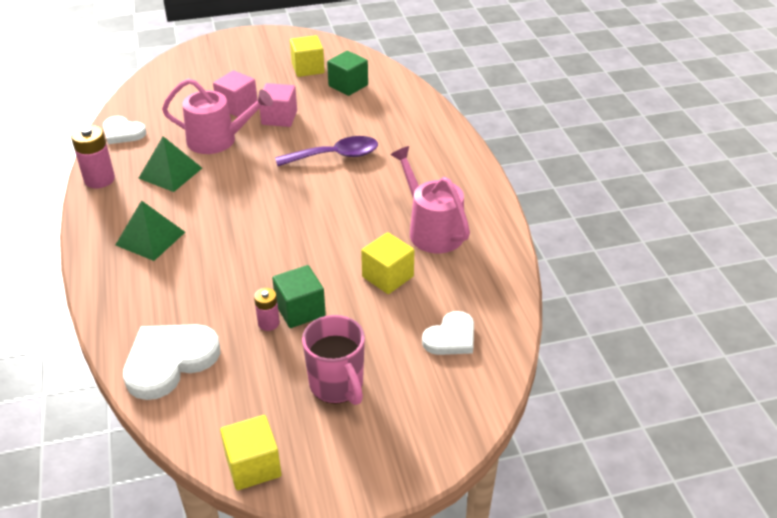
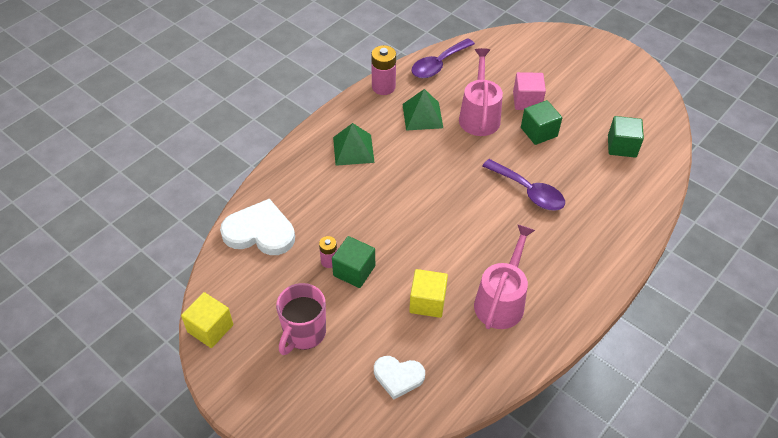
camera: 55 degrees right, 10 degrees up
(123, 132) = (438, 64): white heart -> purple spoon
(217, 140) = (479, 116): pink watering can -> pink watering can turned 150 degrees counterclockwise
(279, 118) = (538, 132): pink cube -> green cube
(308, 68) = (616, 109): yellow cube -> none

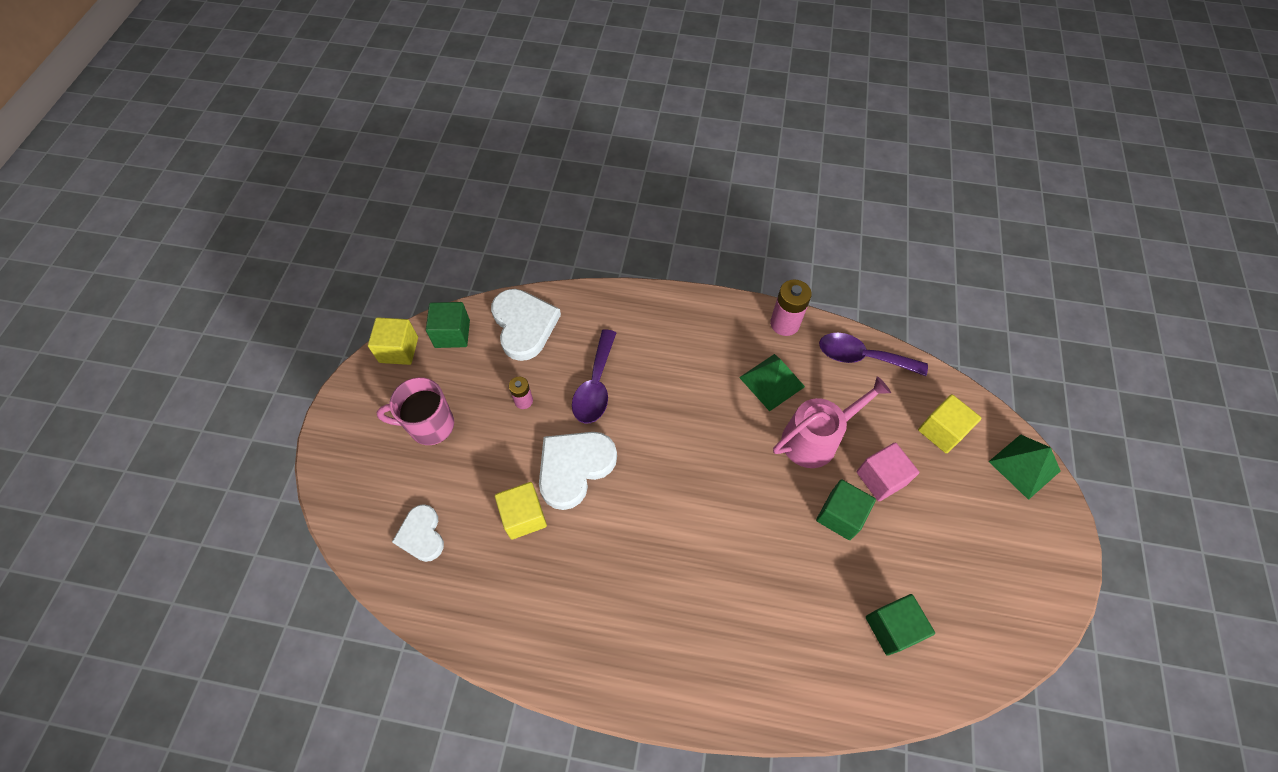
camera: 60 degrees right, 10 degrees up
(353, 149) = (677, 344): green pyramid -> green pyramid (1024, 466)
(354, 271) = (524, 428): green cube -> green cube (452, 334)
(409, 254) = (574, 468): none -> white heart
(501, 301) = (565, 591): pink watering can -> none
(515, 58) = (941, 431): none -> yellow cube
(528, 191) = (738, 547): purple spoon -> purple spoon (595, 386)

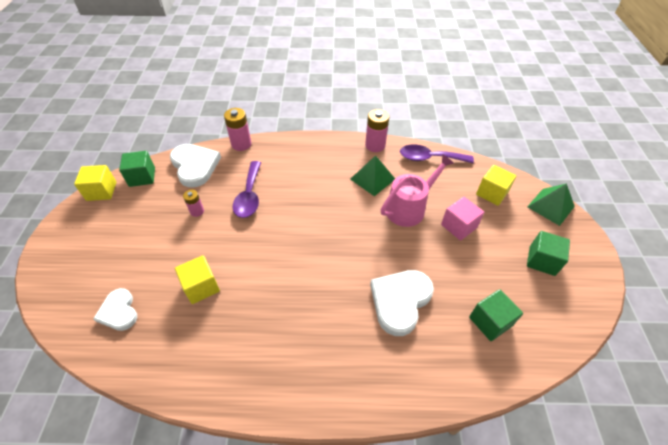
camera: 10 degrees left, 10 degrees down
(430, 425) = (125, 236): pink mug -> none
(574, 468) = (238, 249): white heart -> white heart (400, 301)
(591, 295) = (241, 144): none -> pink battery
(840, 515) = (436, 253): green cube -> green cube (542, 261)

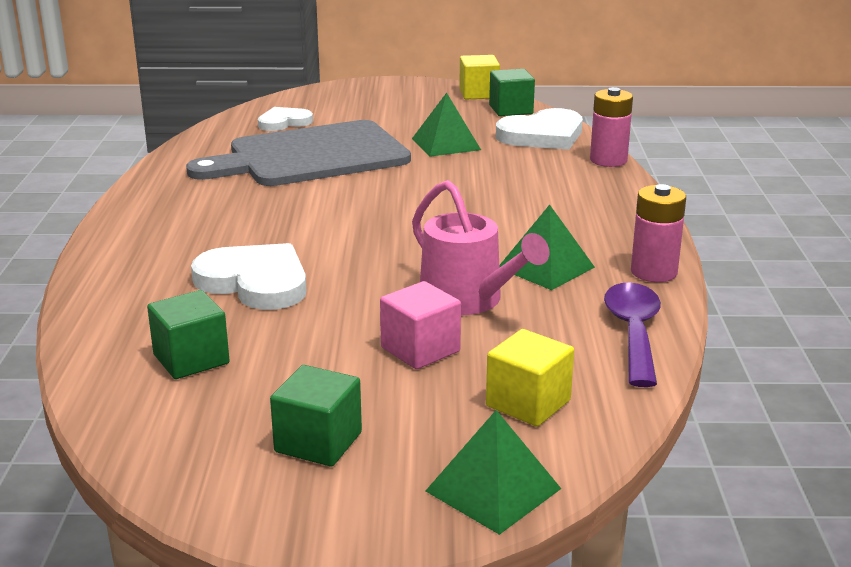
camera: 90 degrees right, 25 degrees down
(197, 211) = (445, 144): pink battery -> green pyramid
(201, 287) = (311, 156): yellow cube -> grey cutting board
(249, 196) = (482, 172): purple spoon -> none

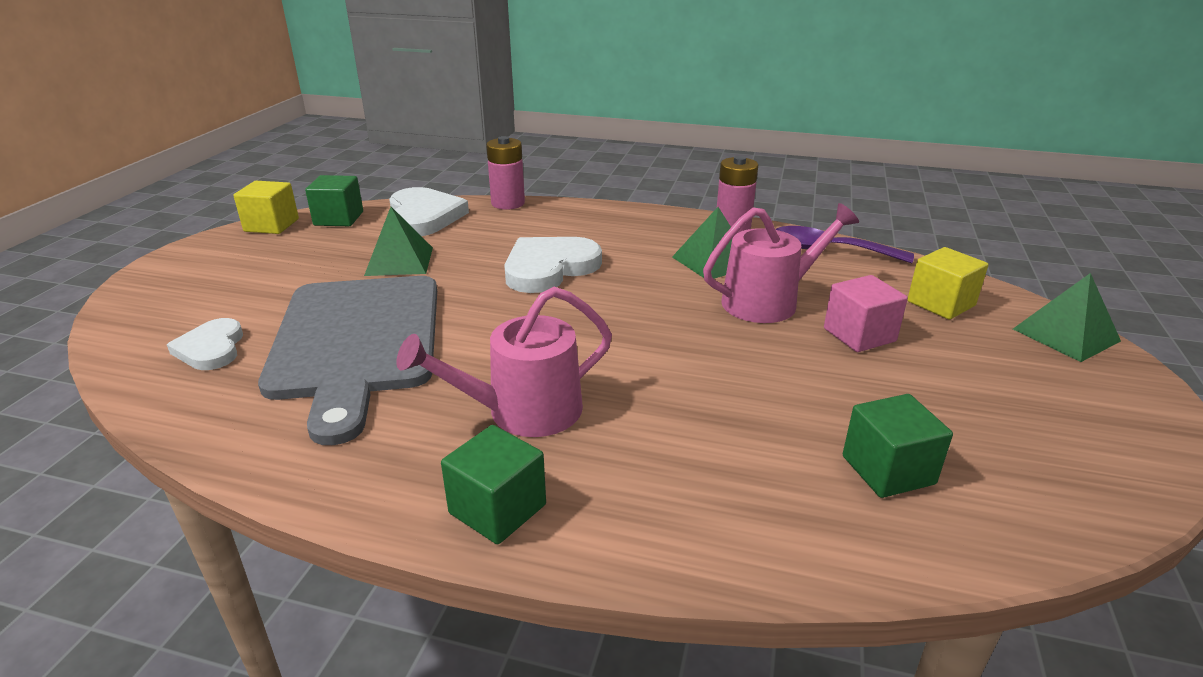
camera: 75 degrees left, 5 degrees up
(238, 220) = (524, 411): none -> pink watering can
(255, 282) = (705, 412): white heart -> white heart (549, 268)
(318, 442) = (1029, 403): green cube -> green cube (497, 509)

